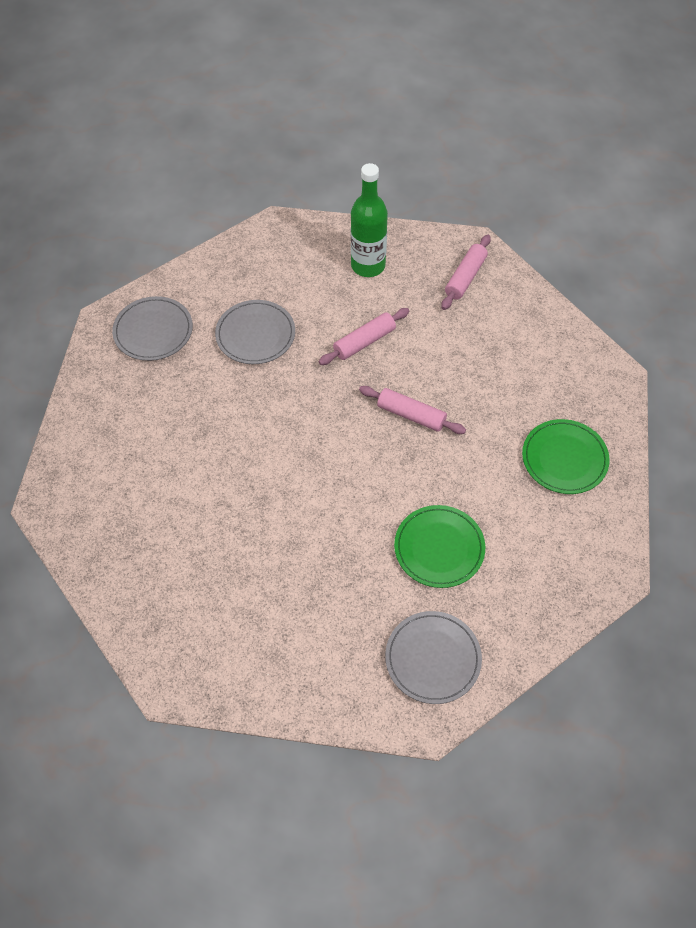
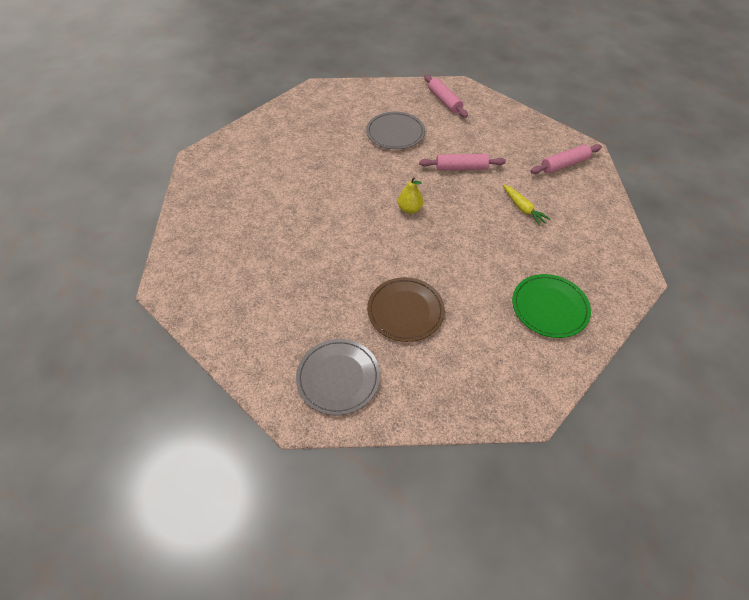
camera: 35 degrees right, 5 degrees down
(153, 331) = (337, 105): grey plate -> none
(351, 427) = (409, 209): none -> yellow pear
(368, 265) = (500, 129): green bottle -> none
(411, 415) = (456, 222): pink rolling pin -> pink rolling pin (444, 101)
(439, 548) = (405, 311): green plate -> brown plate
(463, 358) = (523, 208): none -> yellow carrot

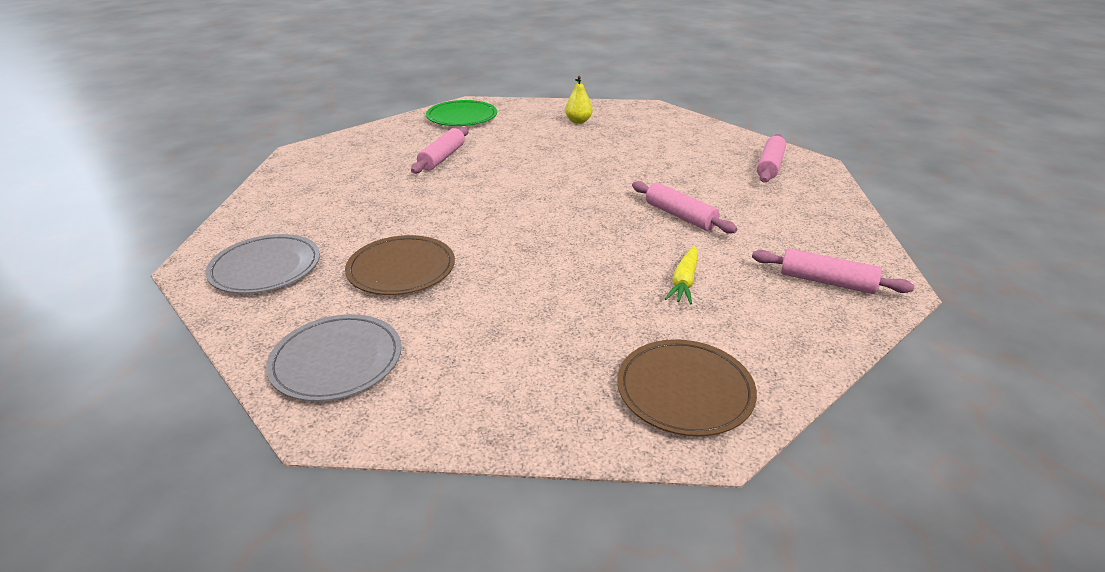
camera: 50 degrees right, 20 degrees down
(273, 219) = (442, 158): none -> pink rolling pin
(395, 133) = (663, 162): grey plate -> grey plate (336, 361)
(409, 209) = (560, 213): yellow pear -> yellow pear (578, 121)
(549, 307) = (532, 371): green plate -> green plate (462, 117)
(603, 264) = (684, 390): none -> brown plate

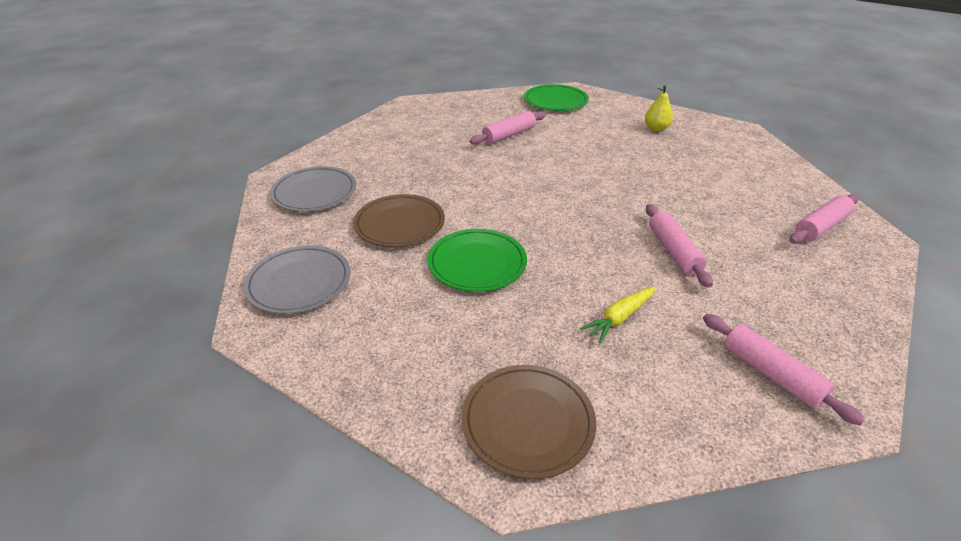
camera: 30 degrees right, 5 degrees up
(517, 279) = (477, 263): none -> green plate

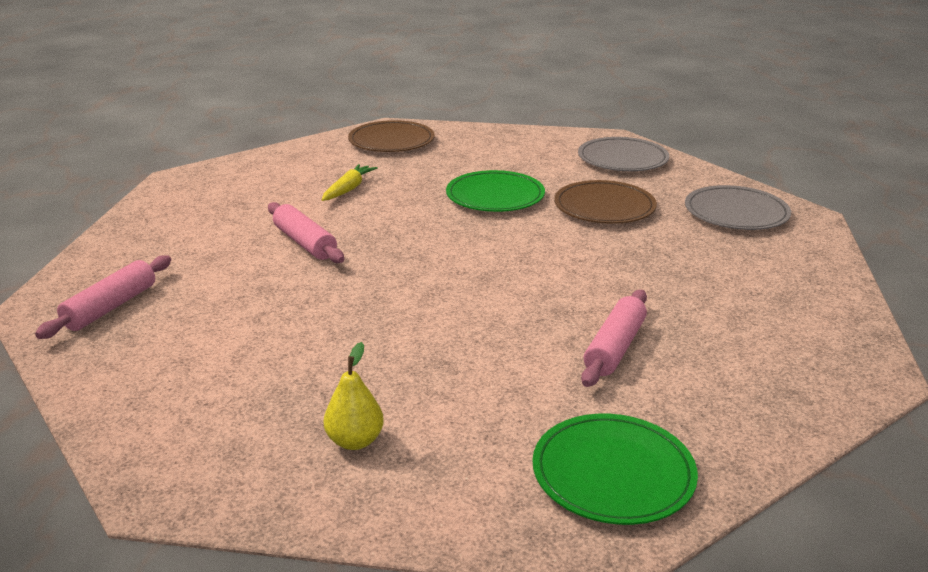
camera: 155 degrees right, 10 degrees down
(771, 374) = (226, 185): pink rolling pin -> none

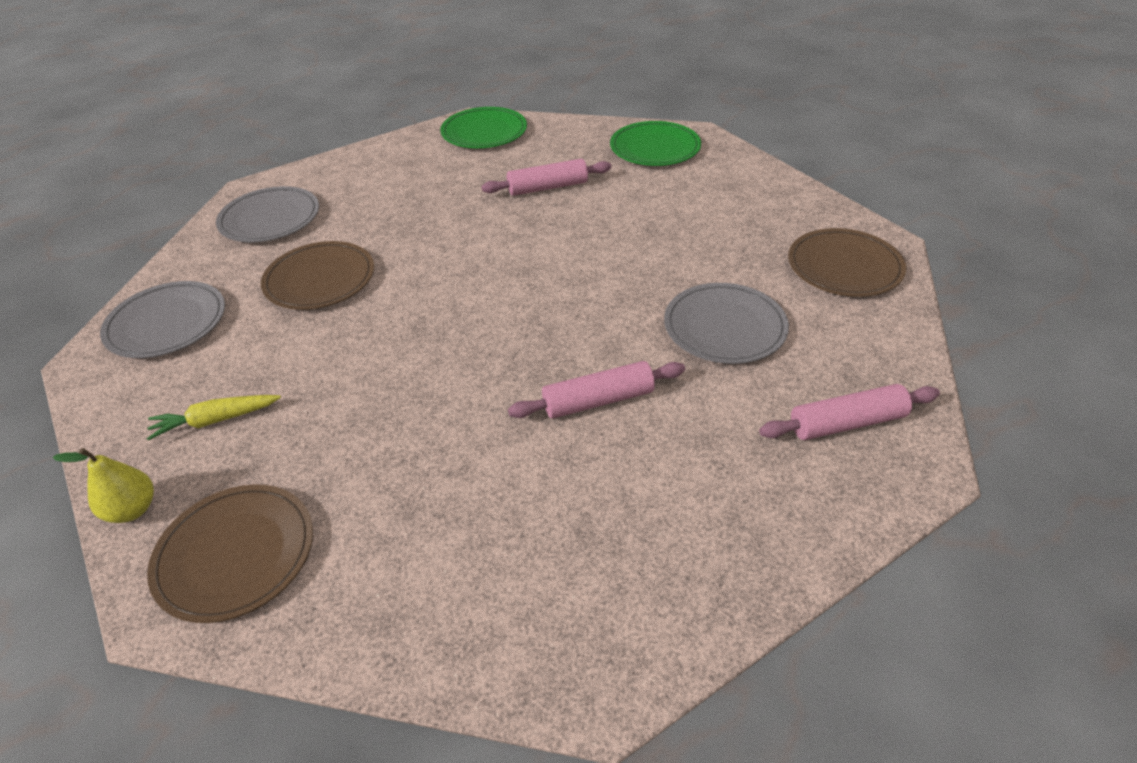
camera: 130 degrees left, 15 degrees up
(193, 432) = (844, 267): none -> brown plate
(265, 319) = (724, 327): none -> grey plate
(305, 243) = (598, 400): pink rolling pin -> pink rolling pin turned 60 degrees clockwise
(348, 189) = (445, 468): yellow carrot -> yellow carrot (215, 420)
(355, 441) = (755, 216): yellow pear -> yellow pear (132, 509)
(495, 196) = (355, 351): green plate -> green plate (484, 132)

